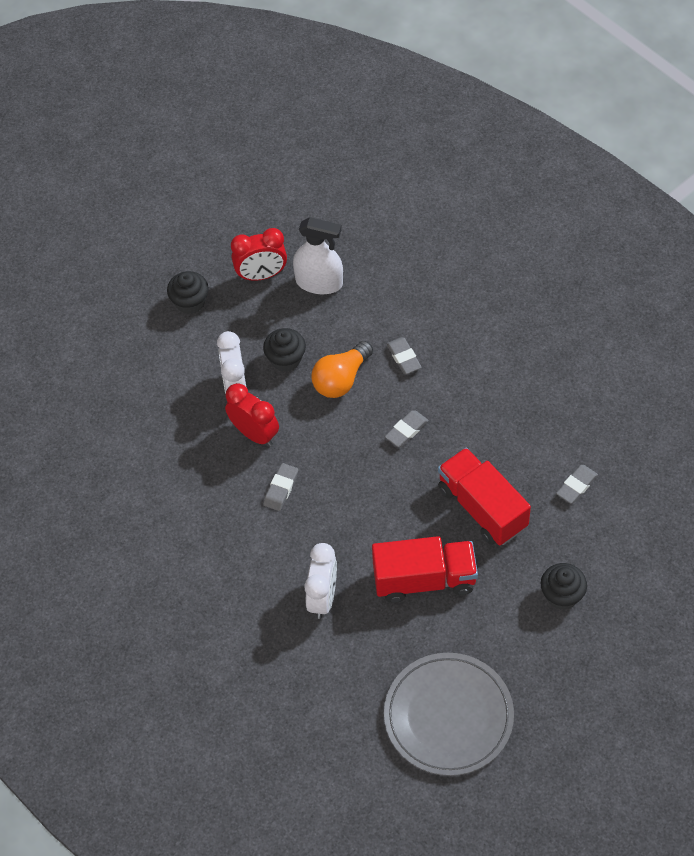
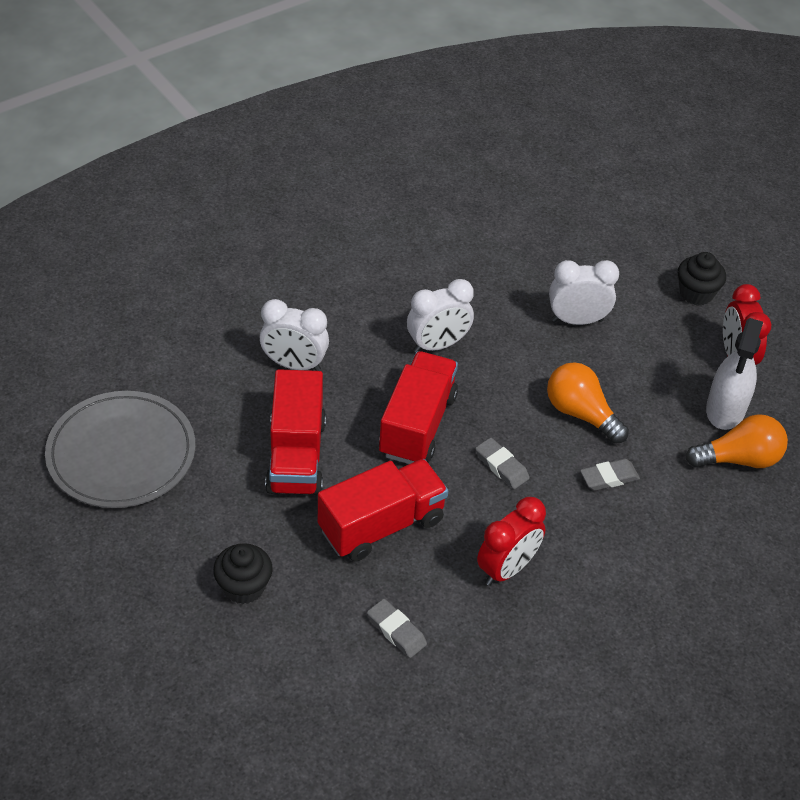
camera: 90 degrees right, 10 degrees down
(254, 433) = (513, 330): red clock -> red clock (507, 569)
(281, 489) = (438, 345): grey eraser -> white clock
(286, 359) = (612, 367): black cupcake -> none
(368, 274) = (739, 459): none -> orange light bulb
(374, 494) = (417, 425): none -> red truck

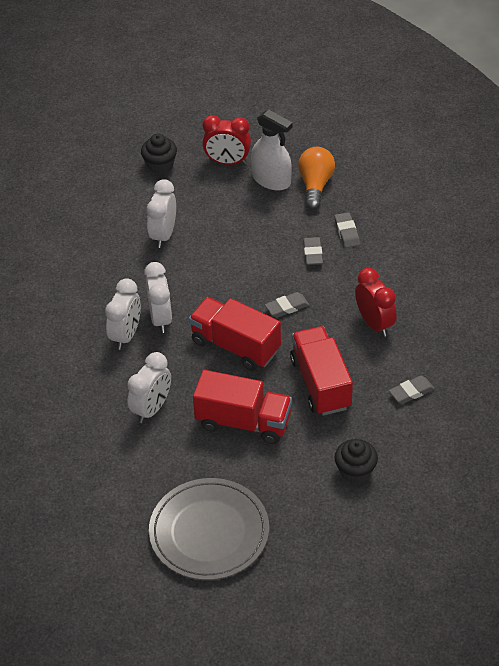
camera: 70 degrees left, 0 degrees up
(400, 319) = (126, 335): none -> white clock
(581, 414) = (252, 254): orange light bulb -> none
(665, 509) = (347, 232): none -> grey eraser

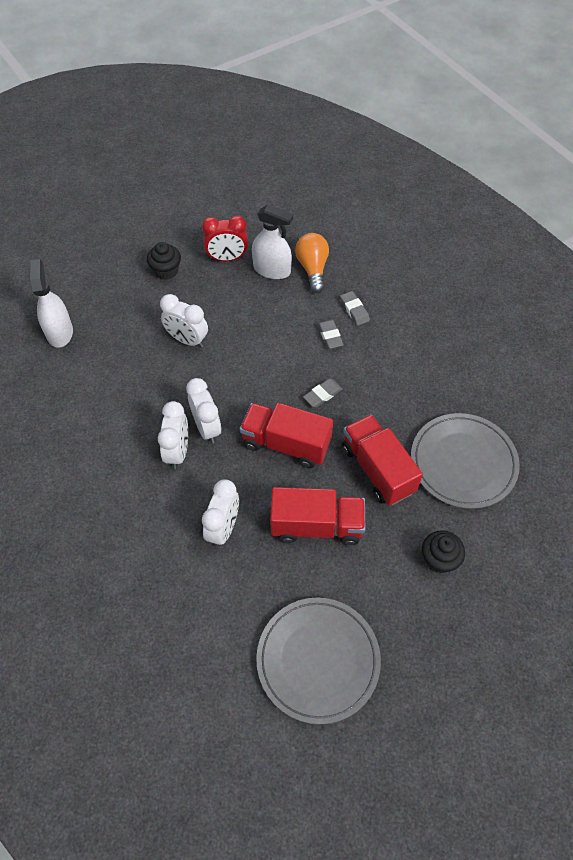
camera: 15 degrees left, 10 degrees up
(37, 208) = (59, 332): none -> white spray bottle
(163, 235) = (187, 340): white clock -> white clock turned 60 degrees counterclockwise
(374, 323) = (407, 397): red clock -> none
(411, 392) = (463, 462): grey eraser -> grey plate

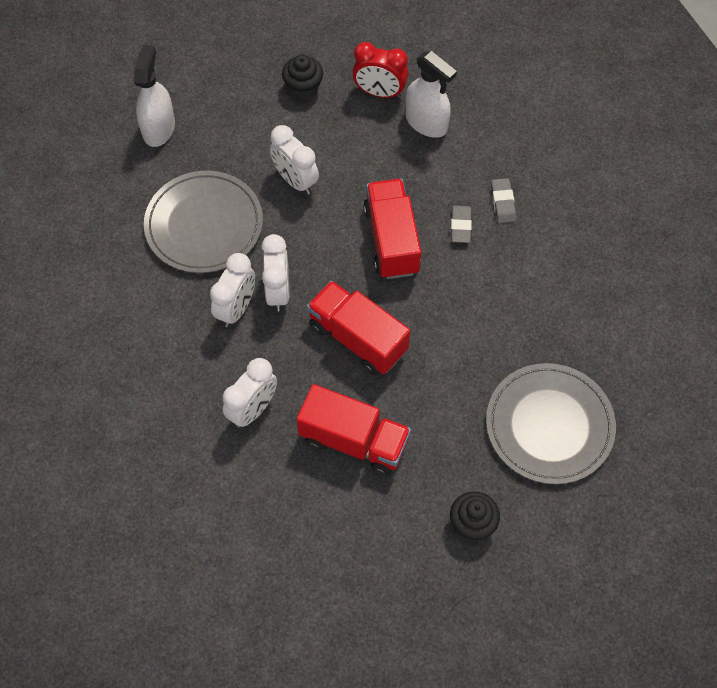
camera: 20 degrees right, 5 degrees up
(312, 269) = (475, 135): orange light bulb -> none
(318, 660) = (296, 582): grey plate -> grey plate (204, 225)
(322, 394) = (422, 294): grey eraser -> none
(377, 469) = (448, 401): red truck -> red truck (391, 240)

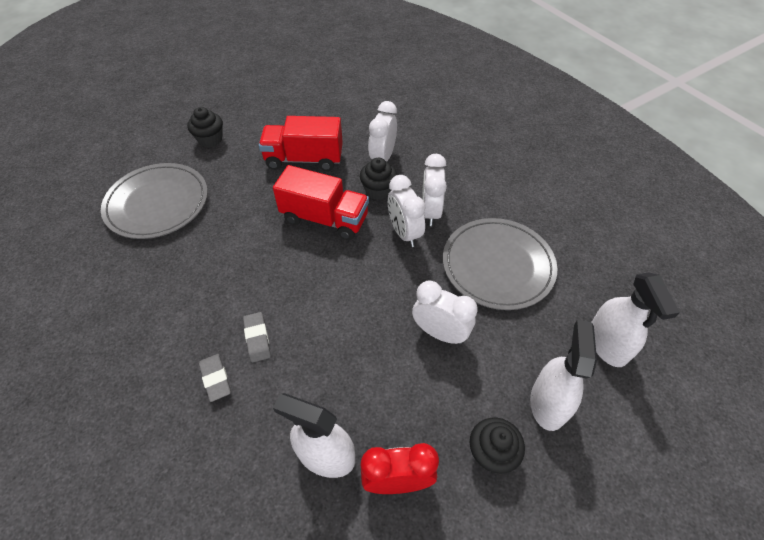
camera: 160 degrees right, 10 degrees down
(239, 104) = (548, 403): none -> white spray bottle
(281, 358) = (378, 190): none -> black cupcake
(391, 240) = (322, 303): red truck -> none

